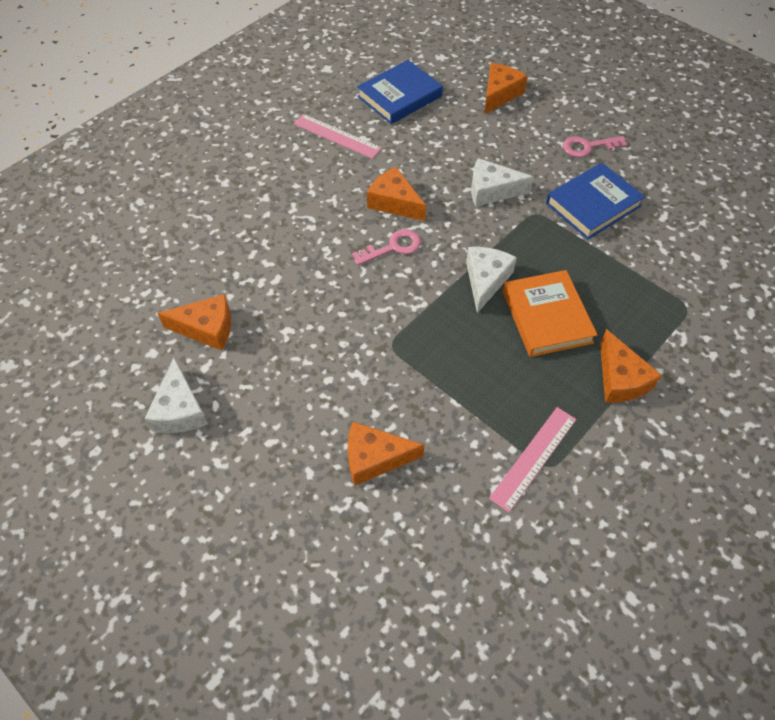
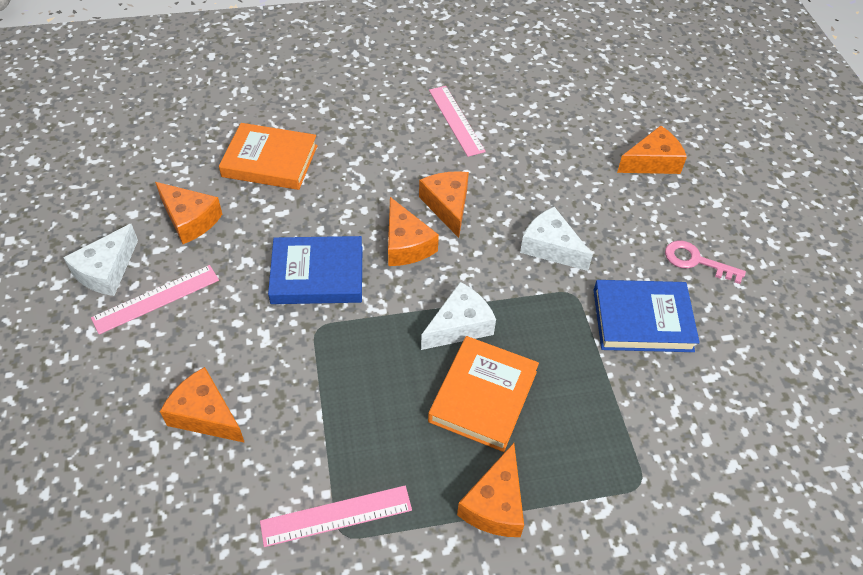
camera: 35 degrees right, 5 degrees down
(224, 246) = (270, 161): none -> orange book
(245, 403) = (156, 298): none -> pink ruler
(393, 247) = (406, 244): pink key -> orange cheese
(399, 96) = (550, 114): blue book -> blue book (317, 275)

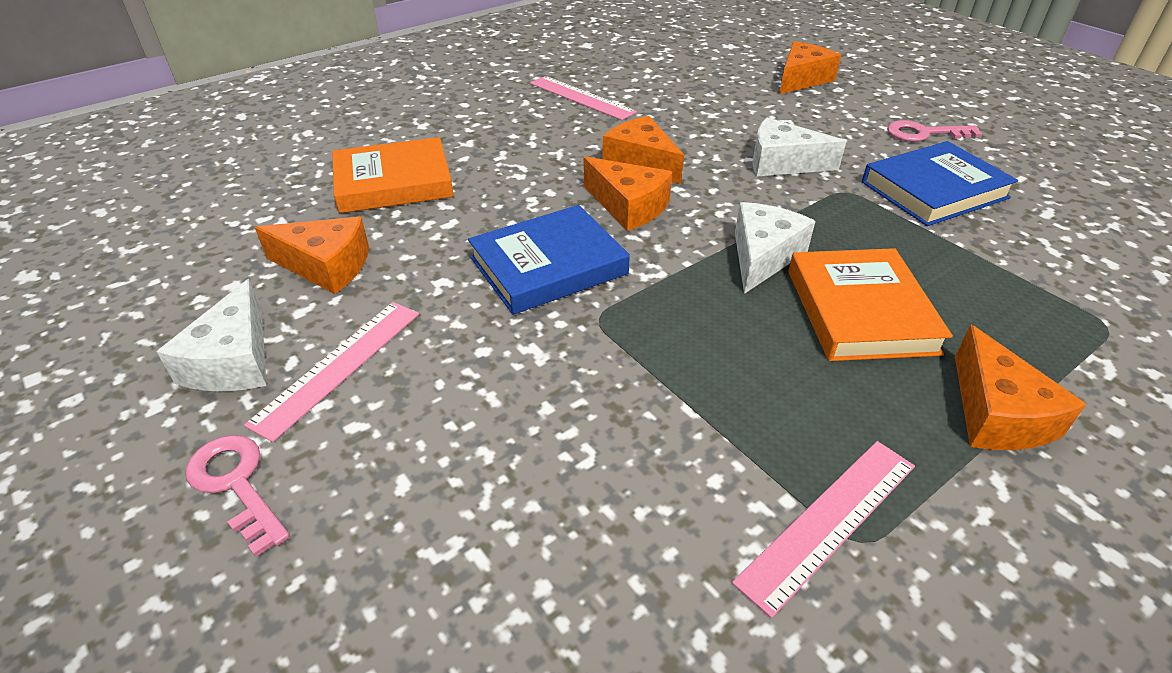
camera: 25 degrees left, 10 degrees down
(71, 352) = (236, 484): none -> pink key
(205, 415) = (526, 477): orange cheese -> none

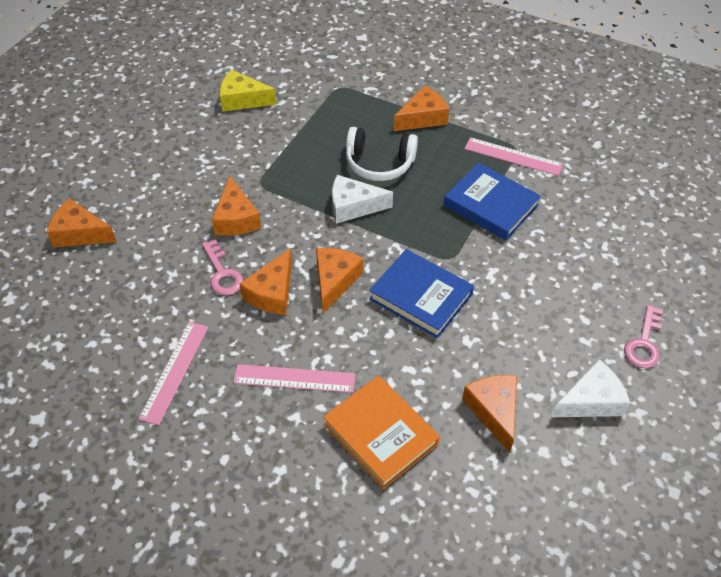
camera: 115 degrees left, 10 degrees up
(338, 366) = (559, 350): pink ruler -> pink ruler (294, 379)
(782, 163) = (236, 218): white cheese -> orange cheese
(860, 311) = (379, 163): orange book -> white headphones
(924, 133) = (158, 157): pink key -> pink key (222, 273)
(934, 190) = (238, 147): blue book -> blue book (491, 205)
(1059, 215) = (242, 100): none -> yellow cheese

